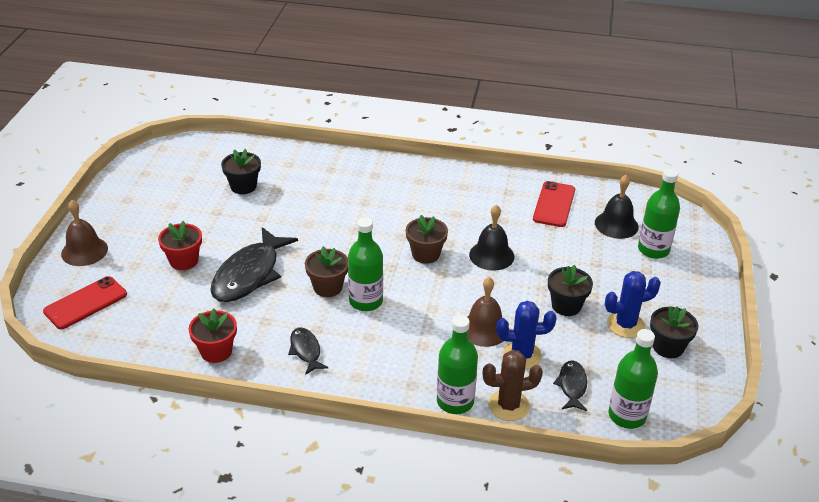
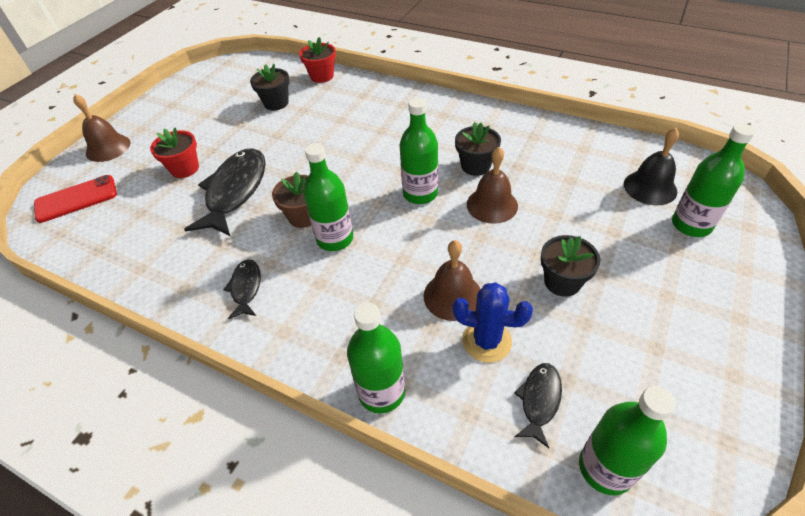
camera: 20 degrees right, 10 degrees up
(216, 351) = (158, 272): red flower pot -> red flower pot (322, 76)
(249, 274) = (235, 191): black fish -> black fish turned 150 degrees clockwise
(425, 254) = (420, 194): brown flower pot -> green bottle
(491, 255) = (492, 205): black bell -> brown bell
(508, 405) = (446, 413): brown cactus -> none
(554, 204) = (581, 155): red phone -> none
(625, 325) = (634, 321): blue cactus -> none
(668, 347) = (687, 366): black flower pot -> black flower pot (475, 166)

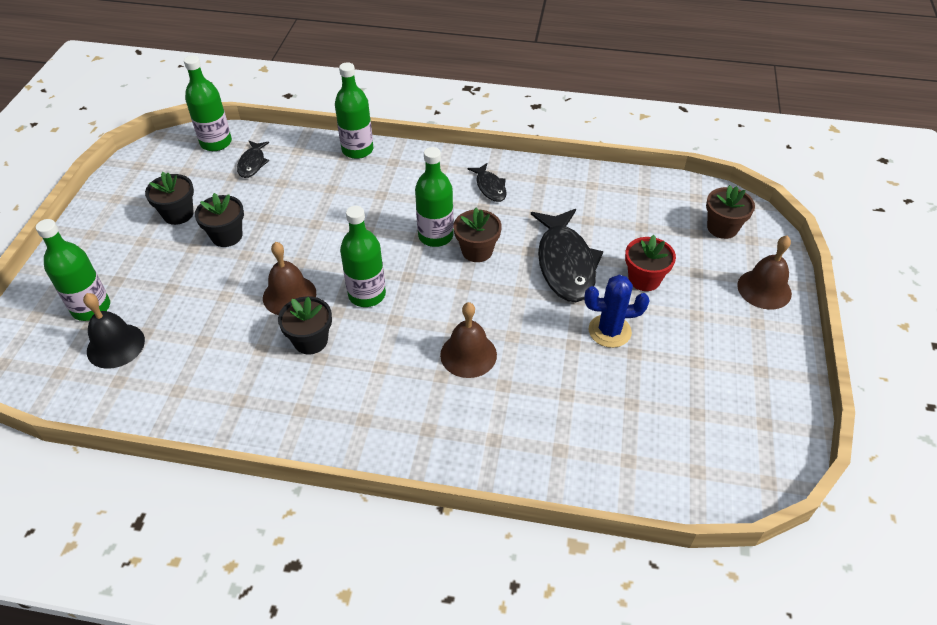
camera: 160 degrees right, 0 degrees up
(76, 199) = (722, 228): red phone -> brown flower pot
(276, 103) = (613, 400): black flower pot -> black flower pot (178, 214)
(322, 76) = (581, 474): red flower pot -> none
(453, 296) = (318, 210): brown bell -> brown bell (468, 354)
(486, 341) = (289, 187): blue cactus -> blue cactus (609, 331)

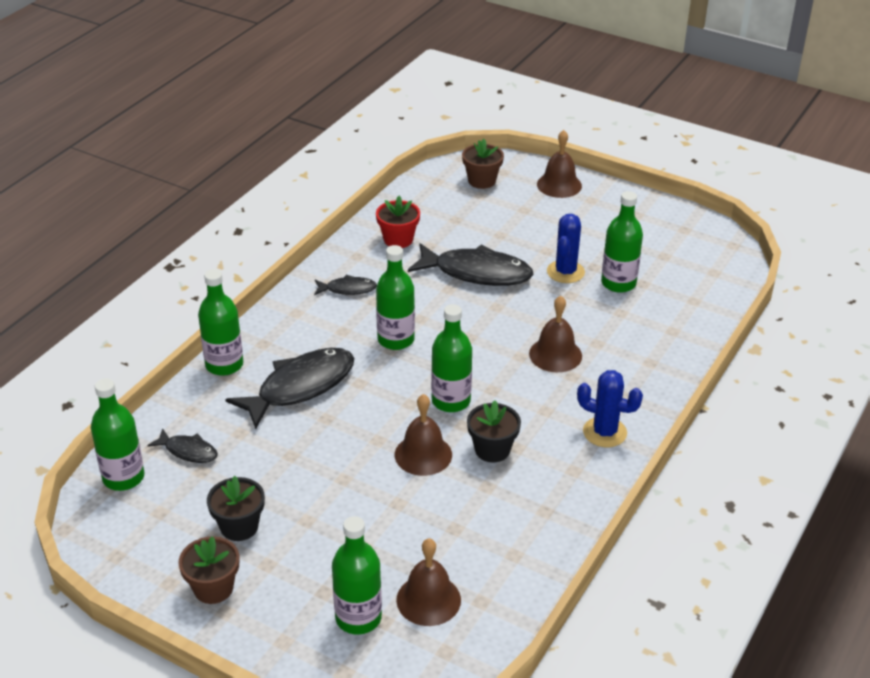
camera: 70 degrees left, 10 degrees down
(115, 345) = (428, 600): black bell -> brown bell
(227, 236) = (304, 489): black flower pot -> none
(348, 198) = (300, 387): none -> black fish
(364, 422) = (604, 432): none -> blue cactus
(477, 251) = (431, 319): brown flower pot -> brown flower pot (213, 588)
(617, 381) = (618, 283): none -> green bottle
(644, 279) = (518, 237): red flower pot -> red flower pot (398, 239)

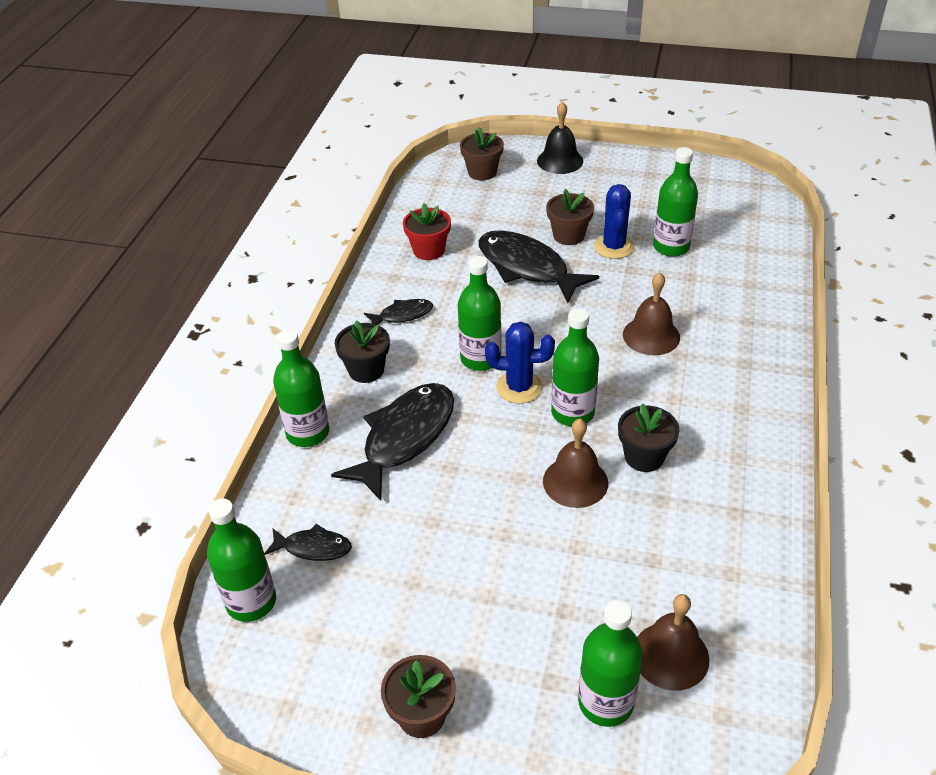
camera: 15 degrees left, 5 degrees up
(239, 527) = (415, 626): black flower pot -> black flower pot (366, 370)
(477, 273) = (527, 267): black fish -> black fish turned 135 degrees counterclockwise
(530, 253) = (568, 235): none -> brown flower pot
(559, 185) = (560, 161): brown bell -> black bell
(604, 432) = (746, 407): blue cactus -> blue cactus (519, 387)

